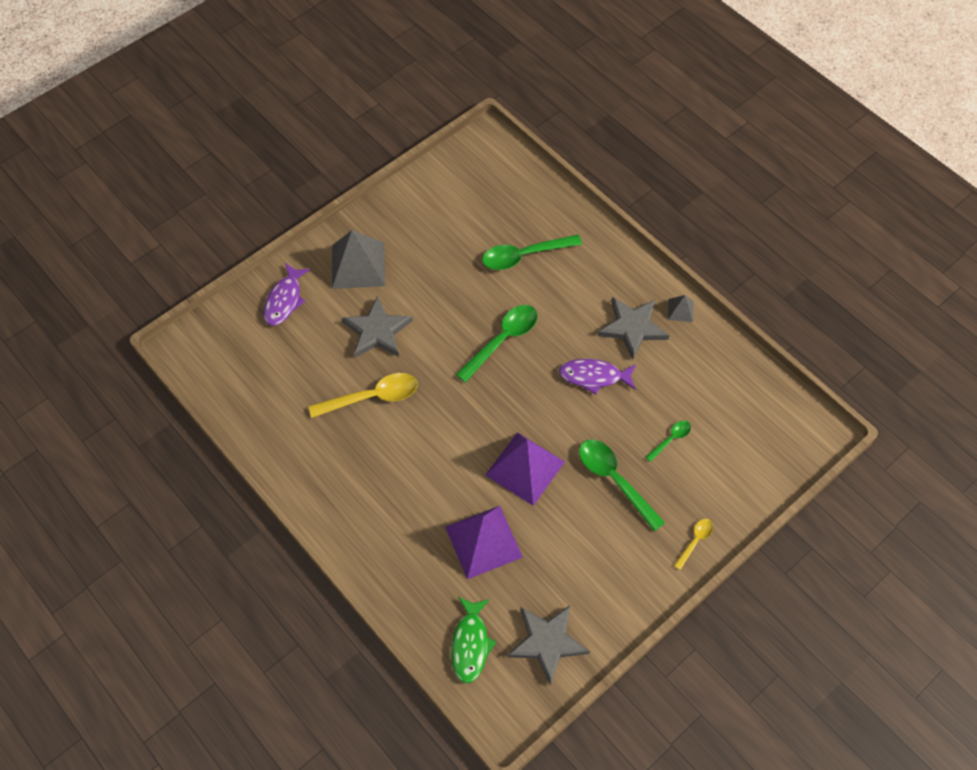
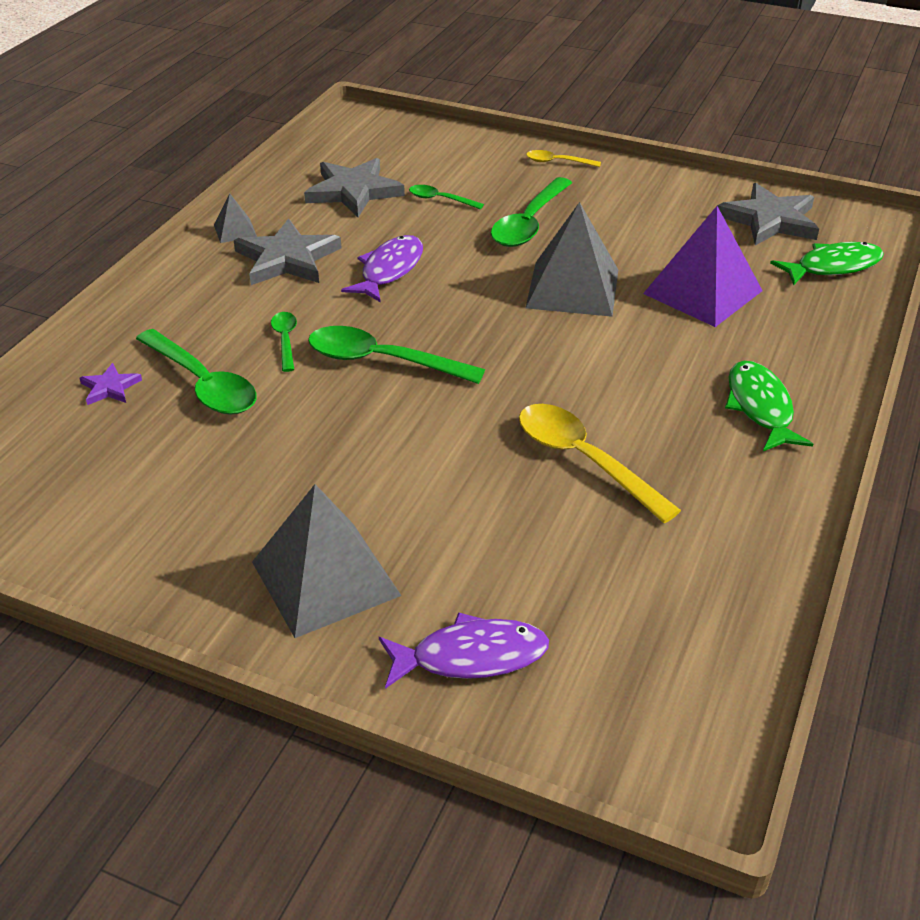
camera: 115 degrees left, 20 degrees down
(363, 504) = (760, 407): none -> green fish
(377, 331) = (455, 499): grey star -> grey star (353, 191)
(525, 468) = (573, 288): purple pyramid -> grey pyramid
(541, 217) = (110, 388): none -> purple star
(545, 302) = (285, 340): none -> green spoon
(594, 376) = (389, 270): purple fish -> purple fish turned 135 degrees counterclockwise

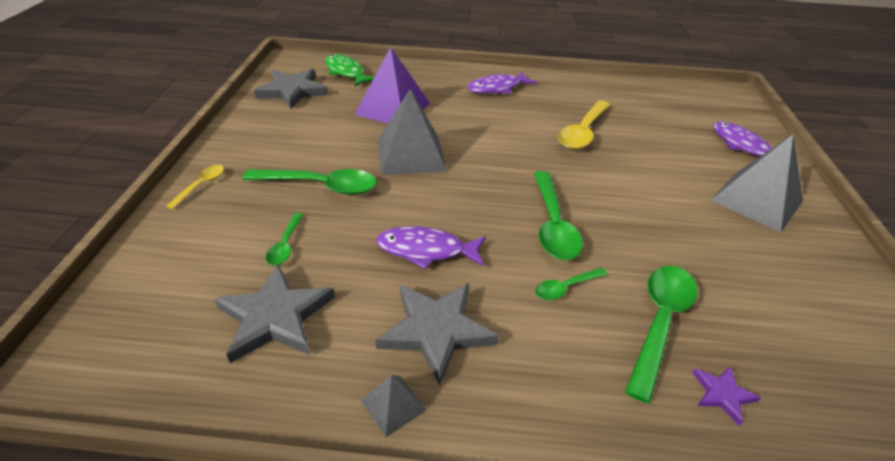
camera: 110 degrees left, 0 degrees up
(557, 162) = (201, 185): yellow spoon -> yellow spoon turned 150 degrees counterclockwise
(760, 407) = (497, 88): green fish -> purple fish

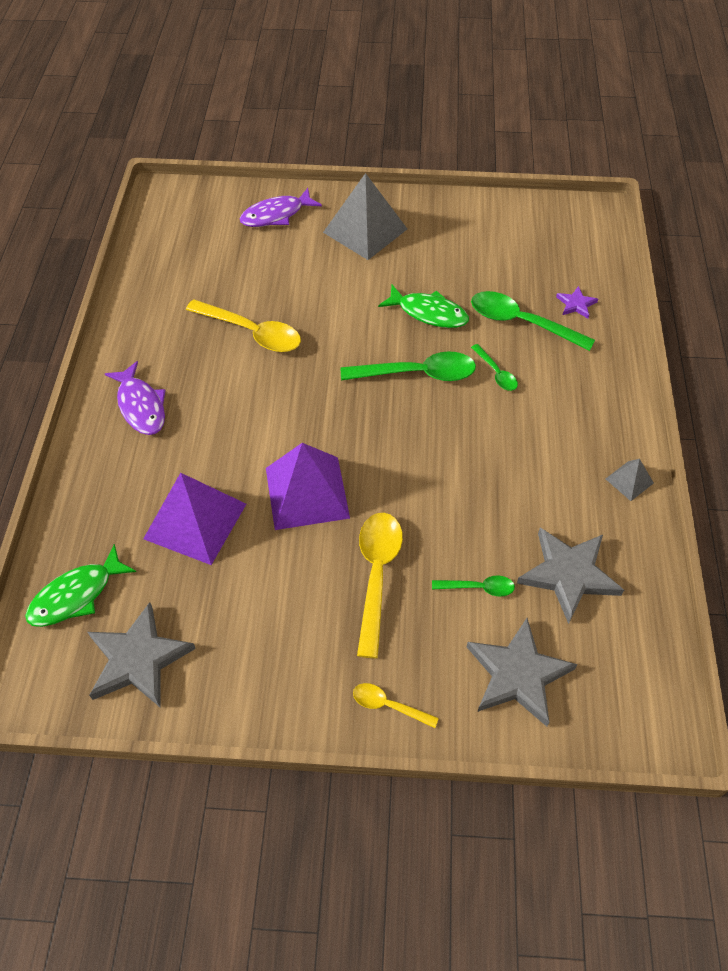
camera: 90 degrees left, 15 degrees up
(320, 186) = (377, 575): green spoon -> yellow spoon
(411, 154) = (306, 492): grey pyramid -> purple pyramid
(426, 250) = (467, 469): purple fish -> none
(436, 330) = (558, 458): grey star -> grey star (517, 674)
(646, 239) = (428, 313): none -> green fish

